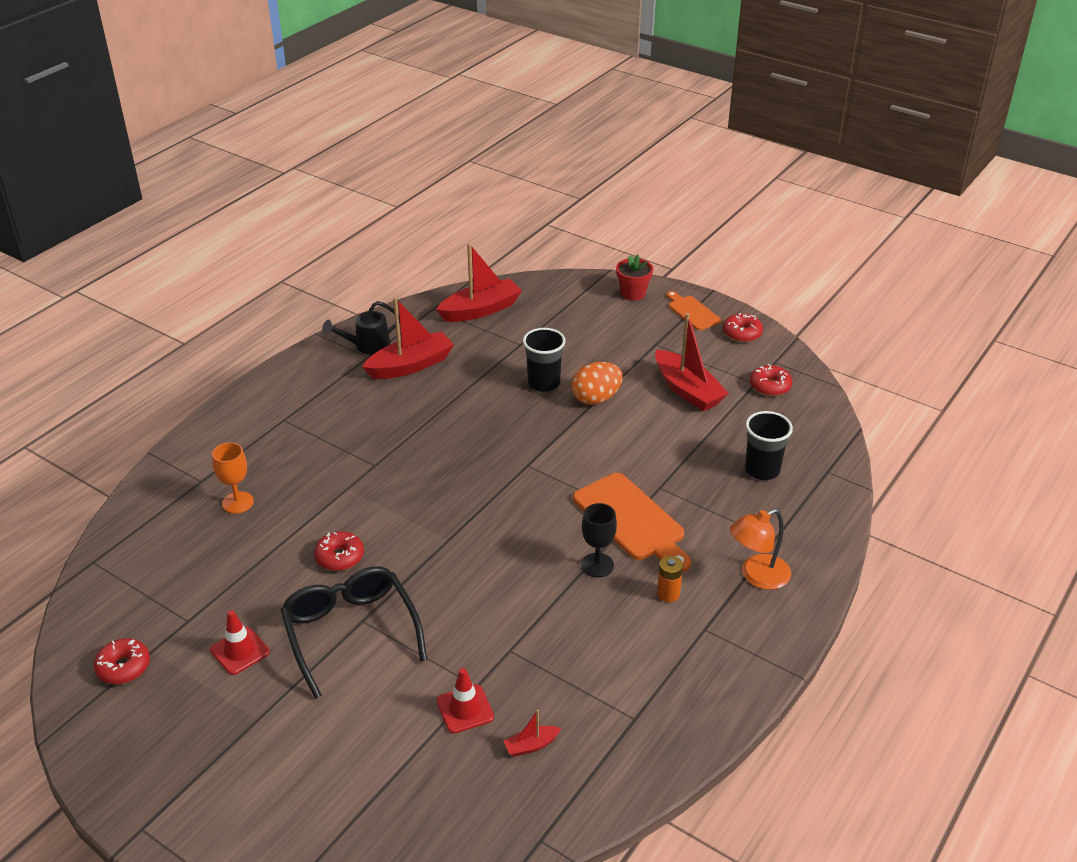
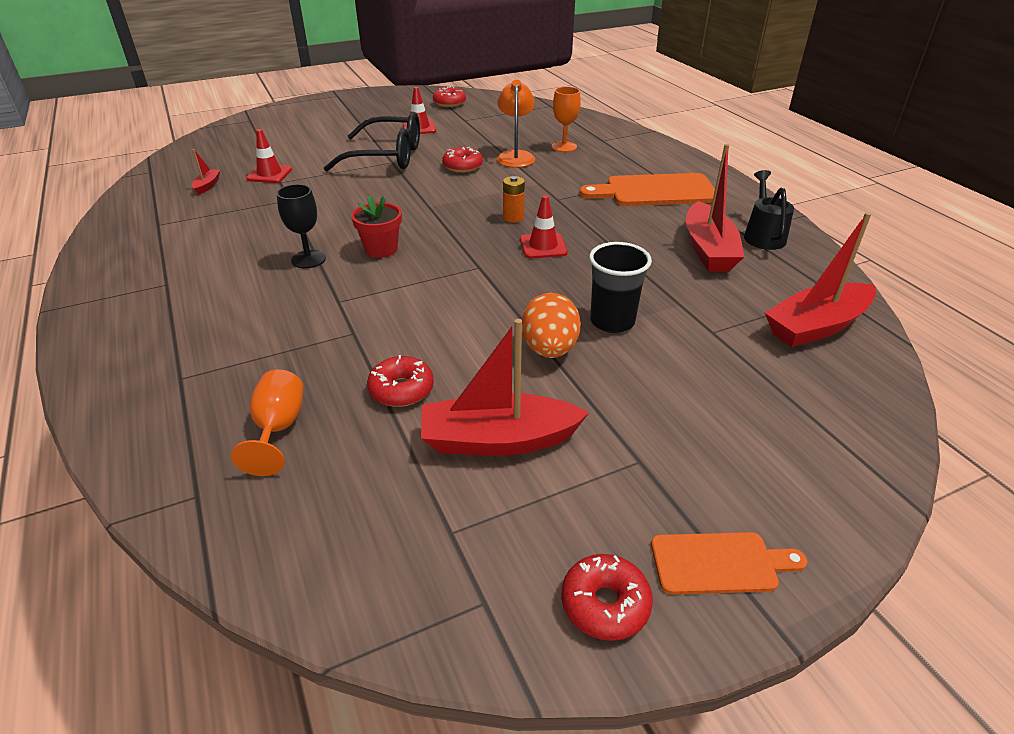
camera: 120 degrees right, 0 degrees up
(468, 444) = (543, 246): none -> red traffic cone
(480, 310) = (816, 326): red boat -> red boat turned 60 degrees clockwise
(632, 520) = (332, 297): orange cutting board -> orange cutting board (655, 191)
(633, 293) = (818, 505): red flower pot -> red flower pot (381, 249)
(668, 594) = (226, 281): orange battery -> orange battery (513, 217)
(757, 576) = (161, 340): orange lamp -> orange lamp (515, 156)
(762, 470) = (278, 428): black cup -> orange goblet
(770, 386) = (426, 548): red donut -> red donut (401, 390)

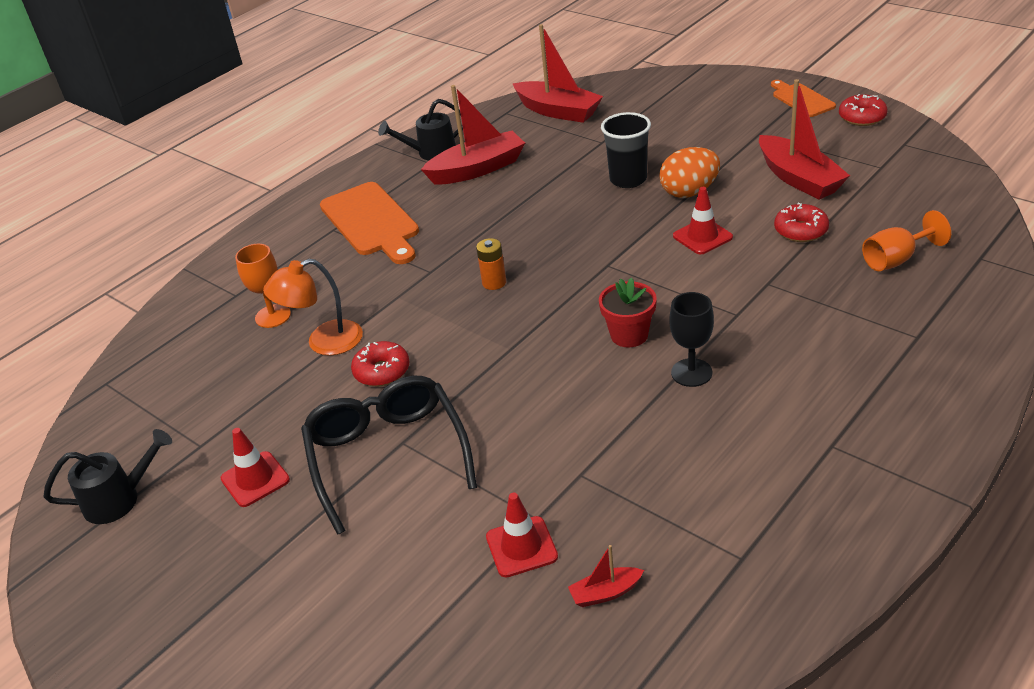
camera: 110 degrees left, 0 degrees up
(449, 103) = (120, 499): red donut -> black watering can
(543, 246) = (539, 246): red traffic cone -> red traffic cone (702, 237)

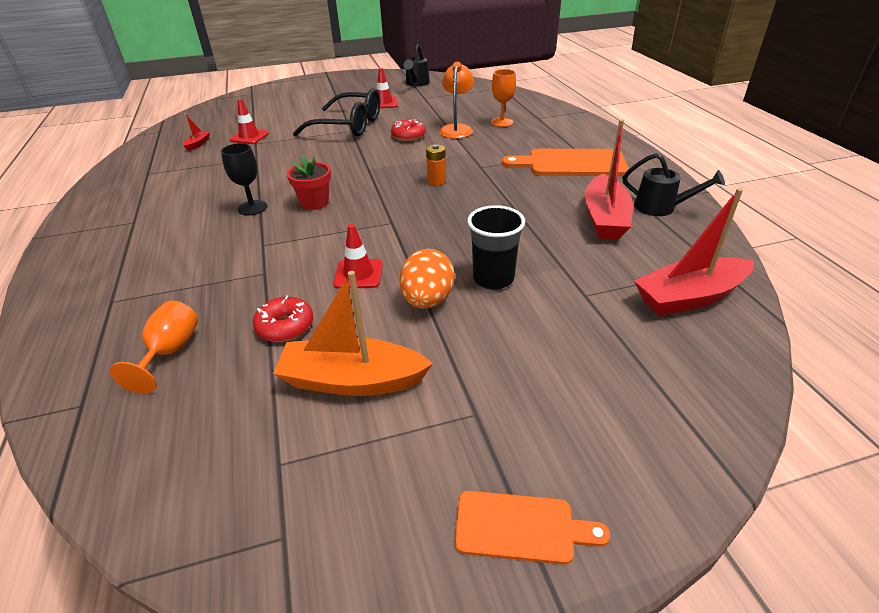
camera: 120 degrees right, 0 degrees up
(431, 153) = (661, 208): black watering can -> black watering can turned 105 degrees clockwise
(799, 178) = (352, 380): red boat -> orange boat
(862, 117) = (394, 555): red donut -> none

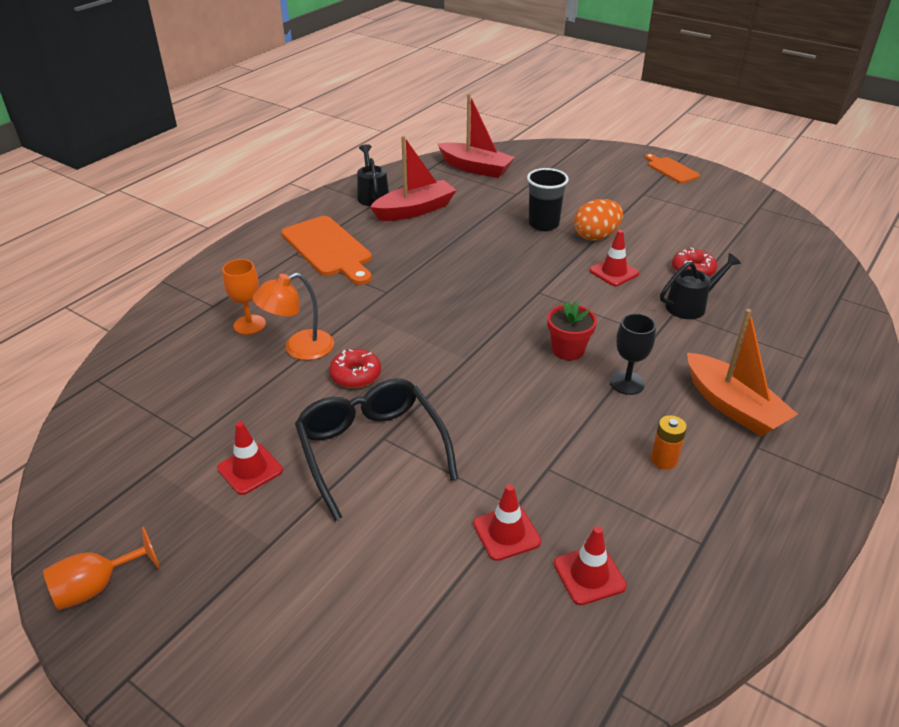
camera: 130 degrees left, 0 degrees up
(170, 352) = (774, 296): orange goblet -> orange goblet (97, 587)
(198, 144) = (589, 575): red boat -> red traffic cone
(352, 380) = (682, 230): orange boat -> orange boat (733, 406)
(416, 84) = (120, 486): black watering can -> black watering can (691, 305)
(436, 181) = (444, 303): orange battery -> orange battery (664, 460)

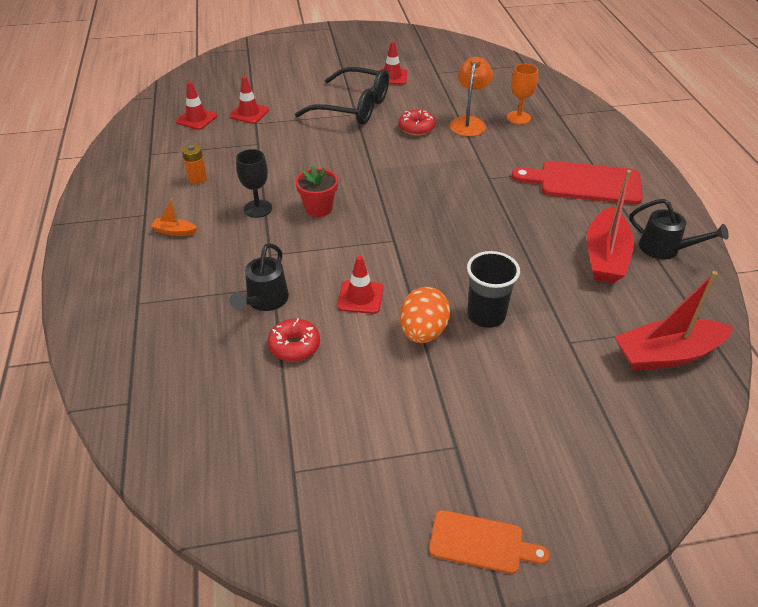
camera: 135 degrees right, 5 degrees up
(97, 587) = (379, 33): orange goblet -> none
(328, 249) = (584, 183): orange cutting board -> red cutting board
(733, 406) = (175, 231): orange boat -> orange boat, size x0.45

